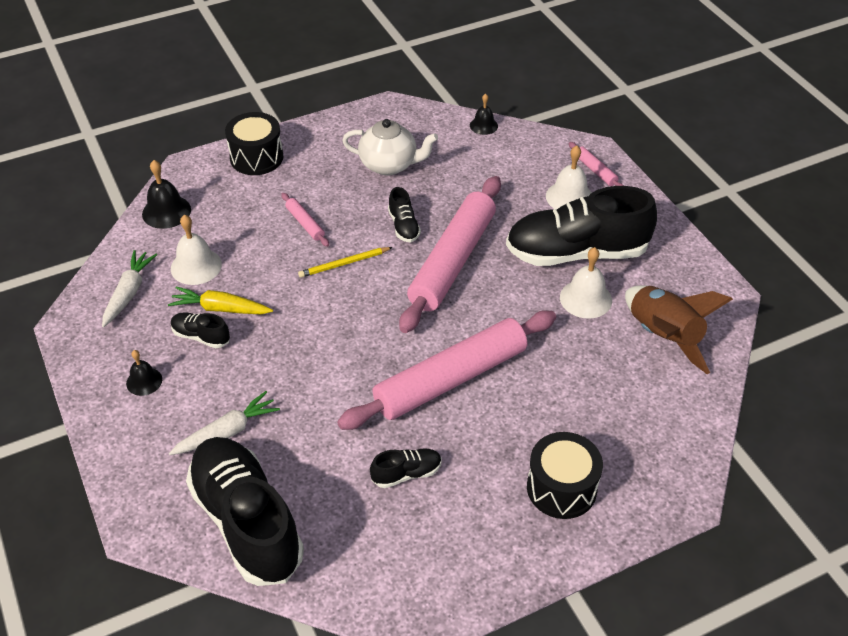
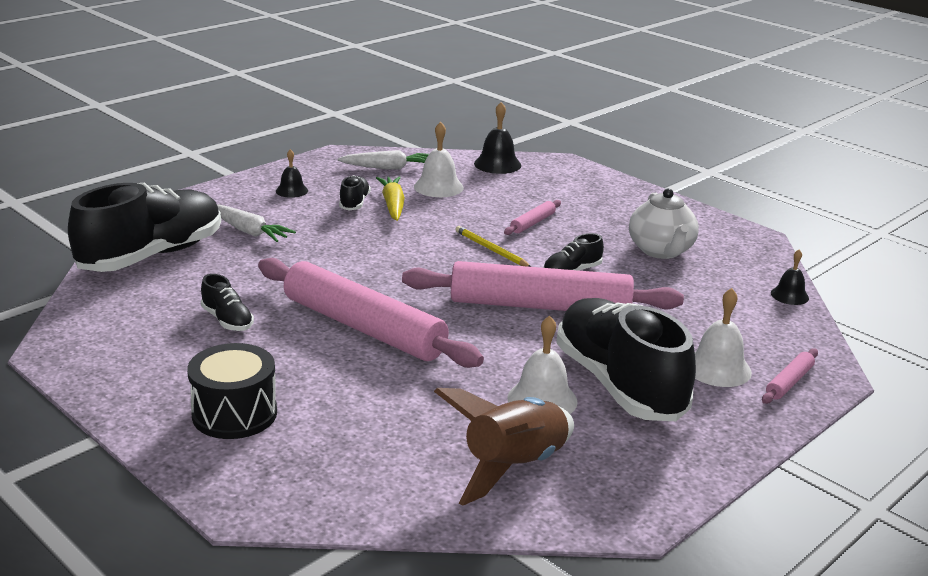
camera: 70 degrees right, 20 degrees down
(256, 157) = (605, 187): black drum -> none

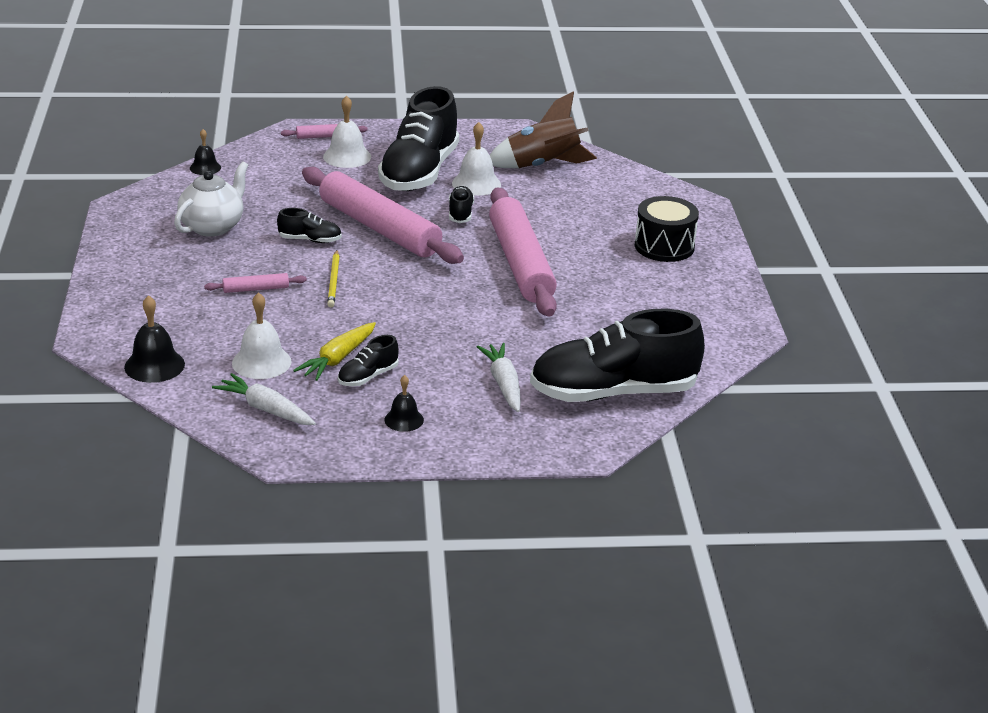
camera: 140 degrees left, 5 degrees up
(227, 320) = (609, 307): black shoe -> black shoe (460, 213)

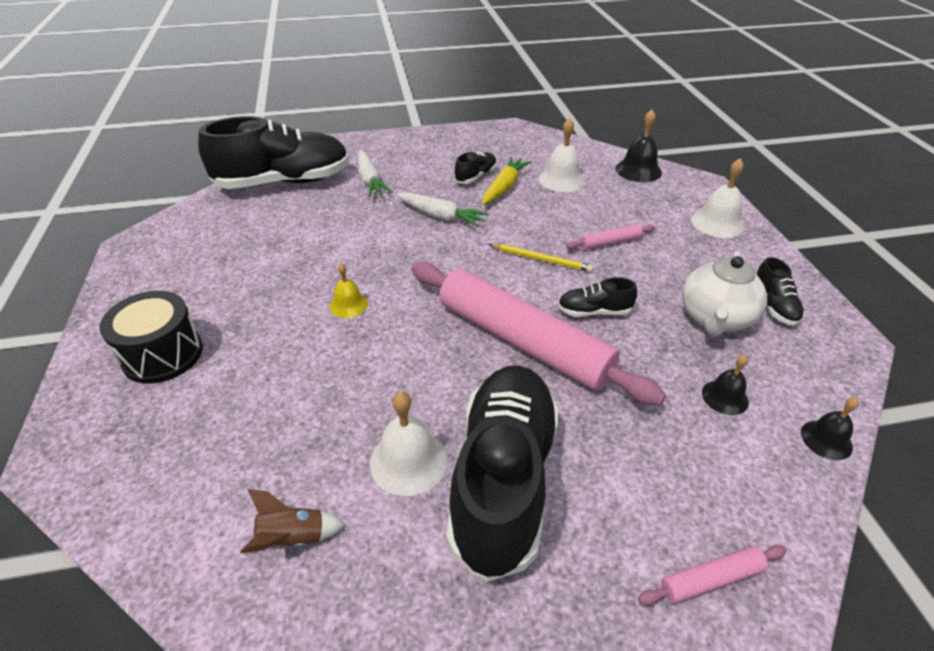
camera: 175 degrees right, 10 degrees up
(266, 409) = (538, 150): white carrot -> white carrot (440, 216)
(334, 281) = (541, 259): yellow pencil -> yellow pencil turned 120 degrees clockwise
(347, 156) = (636, 510): white bell -> white bell (717, 223)
(404, 420) = (441, 152): black bell -> black bell (725, 397)
(460, 213) = (425, 384): black shoe -> black shoe (773, 305)
(520, 263) = (348, 305): pink rolling pin -> yellow bell
(543, 166) = (293, 538): brown rocket -> brown rocket, size x0.50

